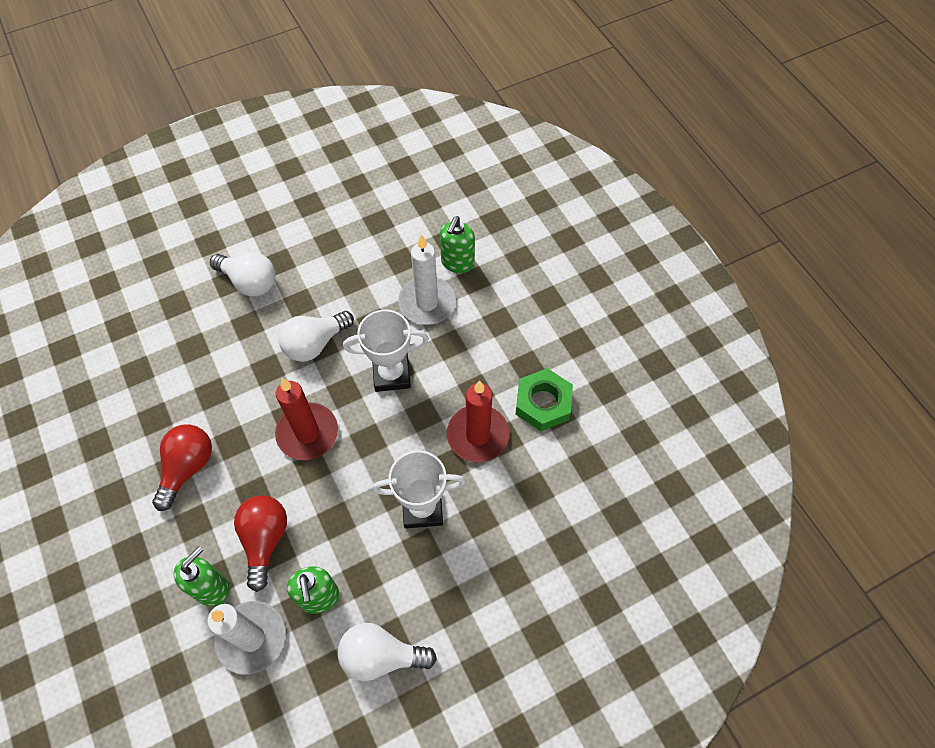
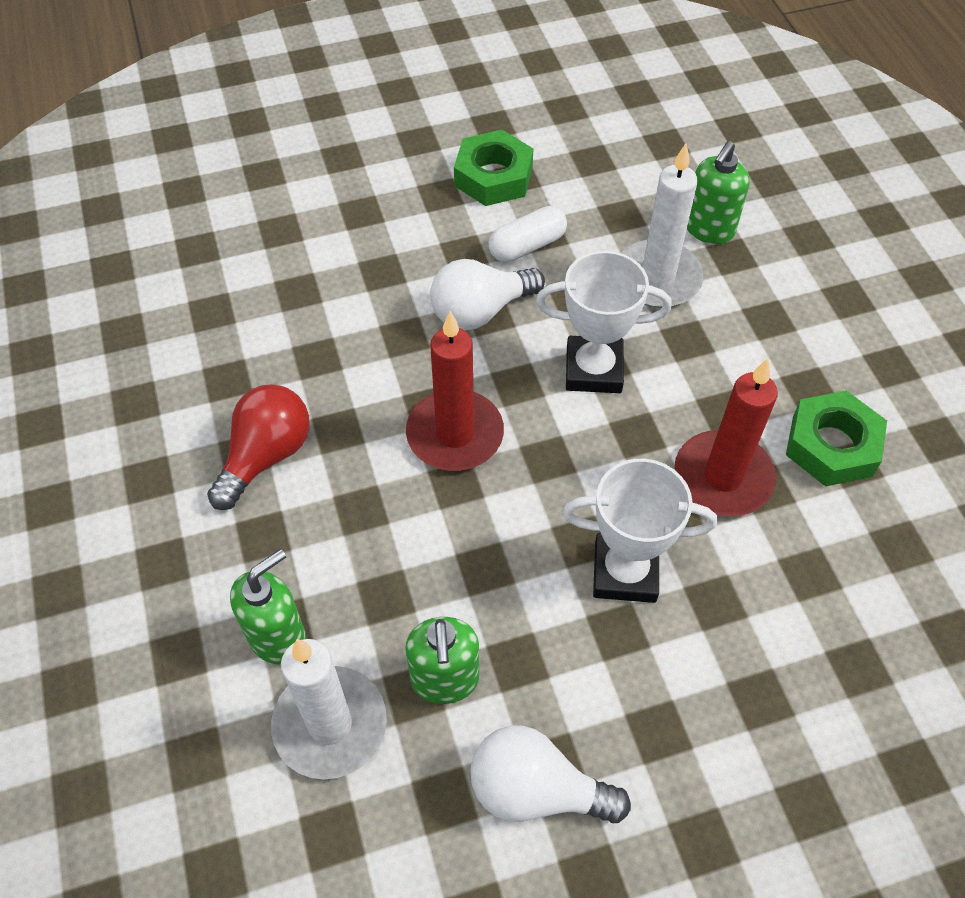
camera: 10 degrees right, 5 degrees down
(249, 282) = (393, 215): white light bulb -> none
(265, 540) = (370, 579): red light bulb -> none
(313, 243) = (493, 176): none -> green nut
(341, 292) = (527, 246): none -> white capsule

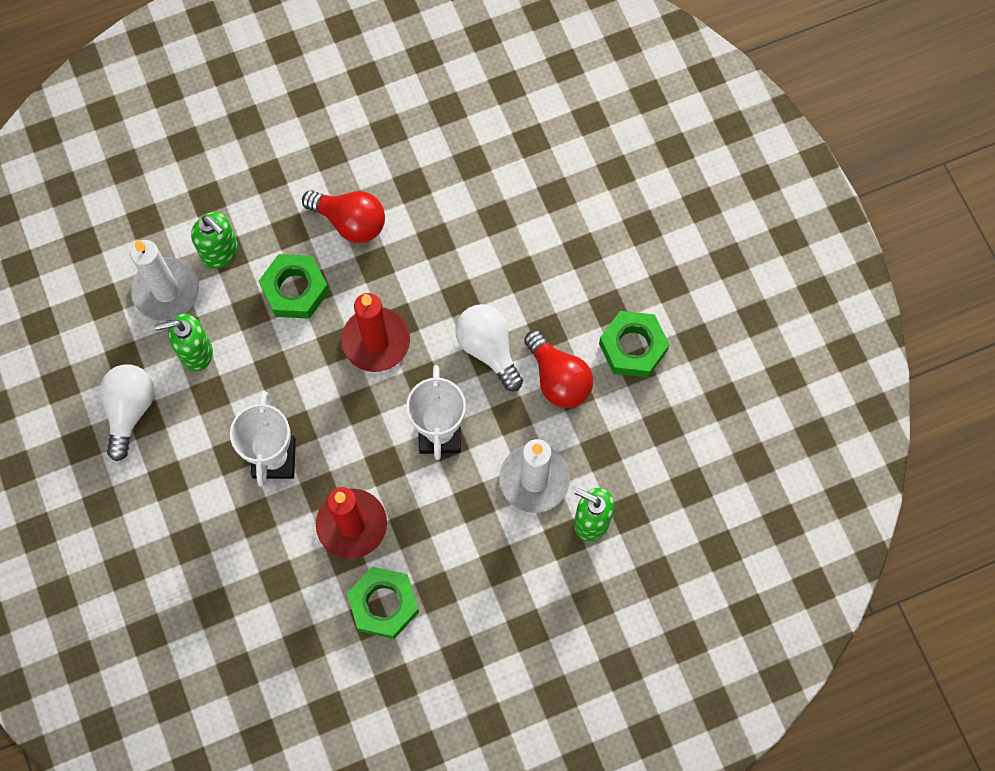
camera: 85 degrees right, 15 degrees up
(360, 532) = (295, 289): none -> green nut
(527, 246) = (558, 378): white capsule -> red light bulb

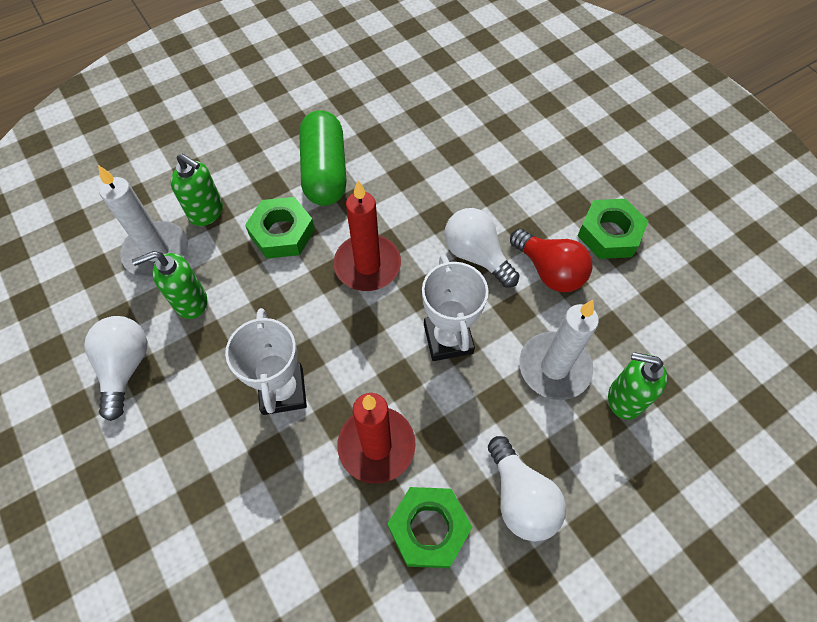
camera: 10 degrees left, 10 degrees down
(350, 222) = (325, 171): red light bulb -> green capsule
(470, 592) = (520, 498): none -> white light bulb

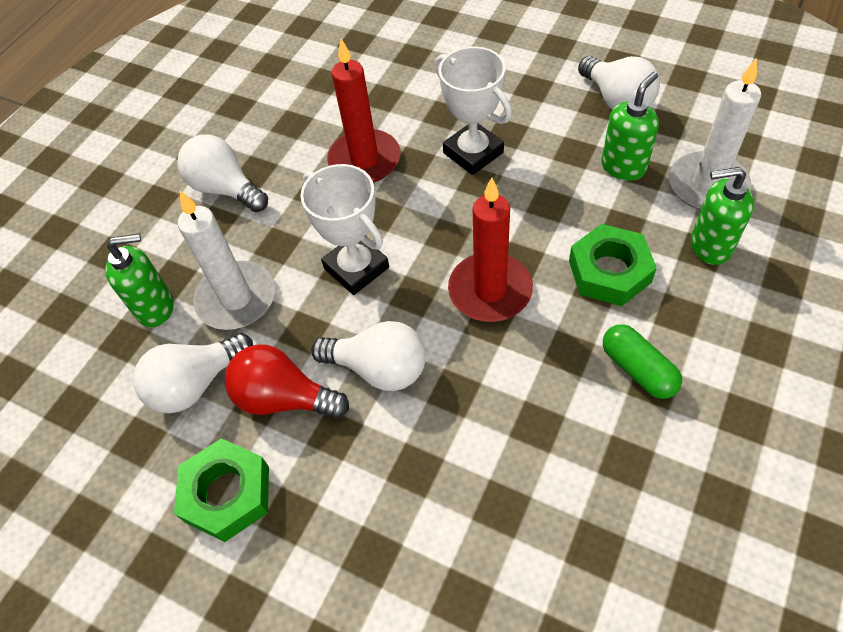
camera: 155 degrees right, 5 degrees down
(325, 171) = (638, 369): green capsule -> green capsule, size x0.58
(429, 529) = (289, 137): green nut -> none
(609, 315) = (196, 384): none -> white light bulb

